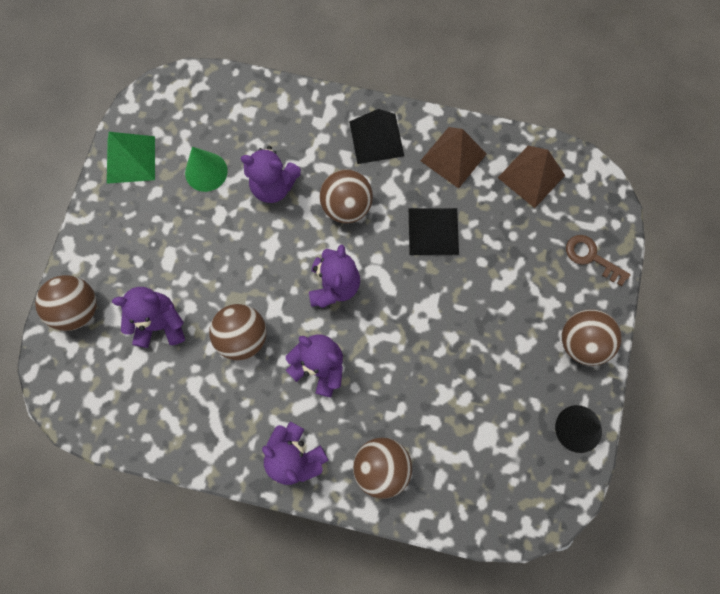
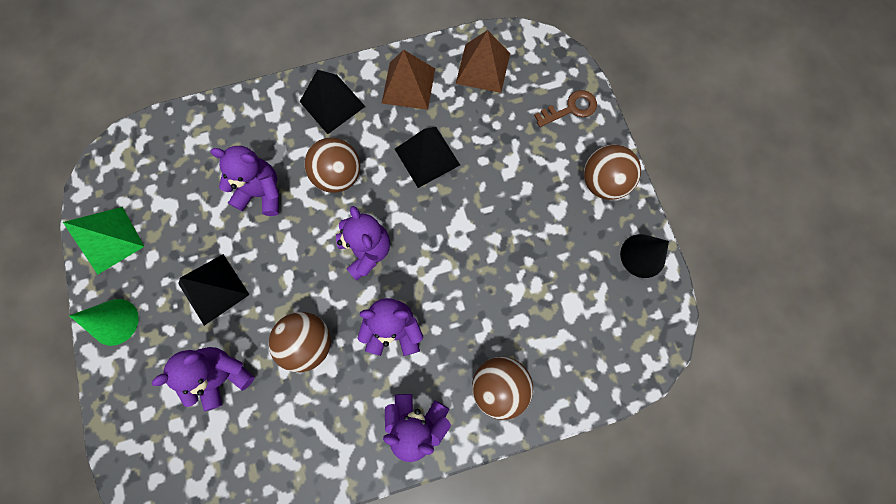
camera: 30 degrees left, 0 degrees up
(78, 309) = (133, 407): brown ball -> none
(191, 247) = (213, 289): none -> black pyramid
(206, 171) = (190, 213): green cone -> green cone (114, 322)
(273, 186) = (262, 193): purple teddy bear -> purple teddy bear turned 150 degrees counterclockwise
(591, 257) = (570, 109): brown key -> brown key turned 150 degrees clockwise

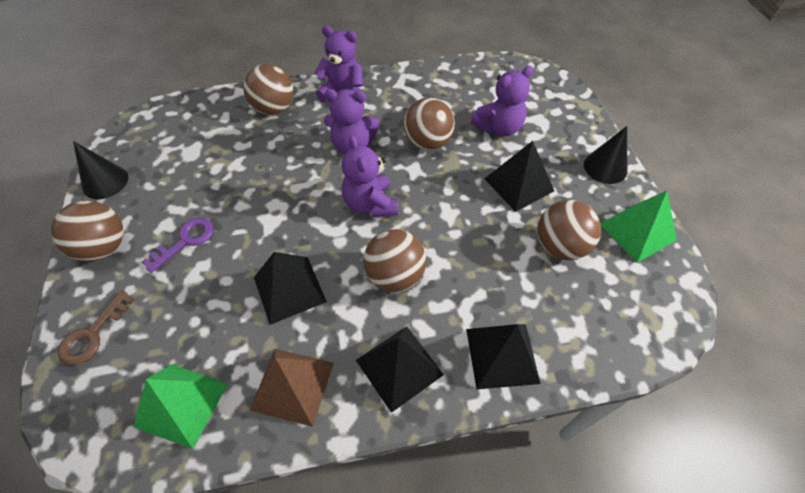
camera: 175 degrees left, 20 degrees down
(114, 322) = (605, 167): green cone -> black cone
(188, 217) = (560, 246): none -> brown ball
(254, 118) = (502, 355): none -> black pyramid
(262, 193) = (482, 265): purple teddy bear -> none
(483, 68) = (181, 404): brown pyramid -> green pyramid
(532, 194) = (185, 241): none -> purple key
(570, 109) = (93, 334): brown key -> brown key turned 45 degrees counterclockwise

